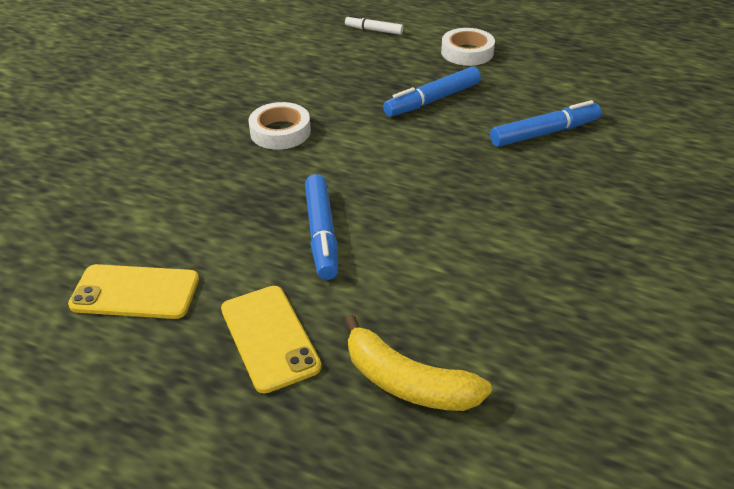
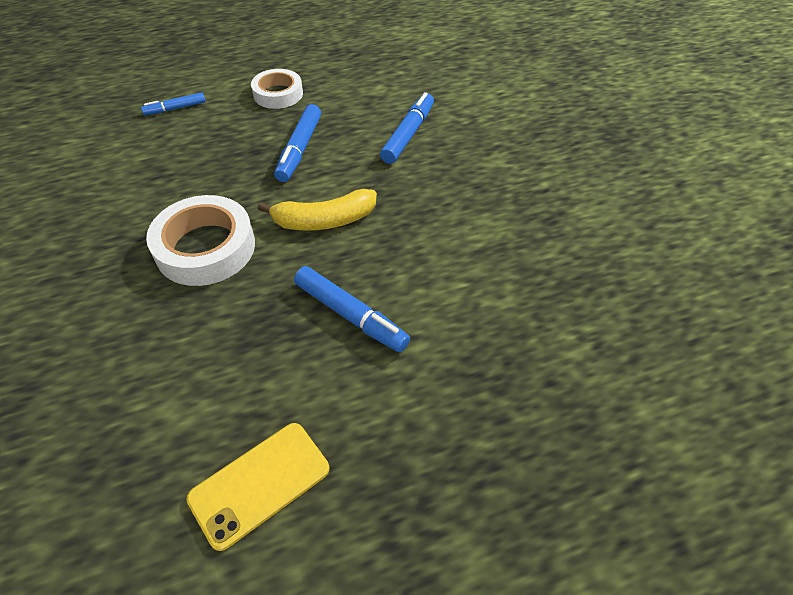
camera: 45 degrees left, 10 degrees up
(269, 337) = (417, 429): yellow phone -> none
(280, 132) = (205, 248): white tape -> white tape, size x1.54
(374, 30) = (175, 109): white marker -> blue marker
(407, 382) = (542, 384): yellow banana -> yellow banana (324, 220)

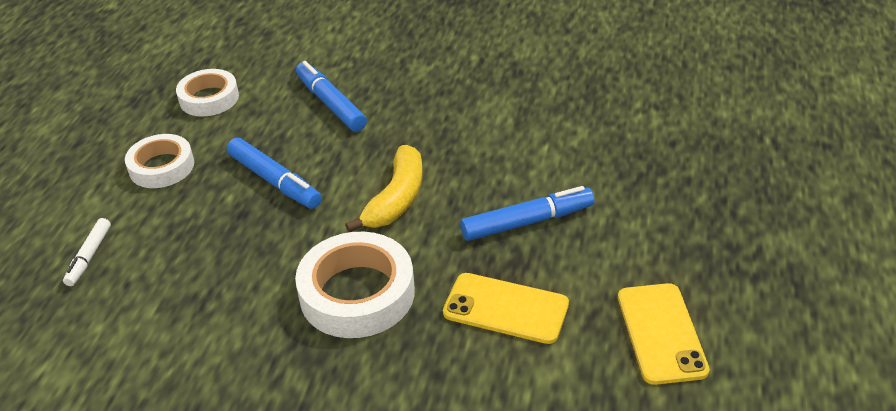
camera: 55 degrees left, 10 degrees down
(175, 109) = (89, 256): blue marker -> white marker
(234, 347) = (505, 308): none -> yellow phone
(364, 78) = (209, 98): none -> white tape

